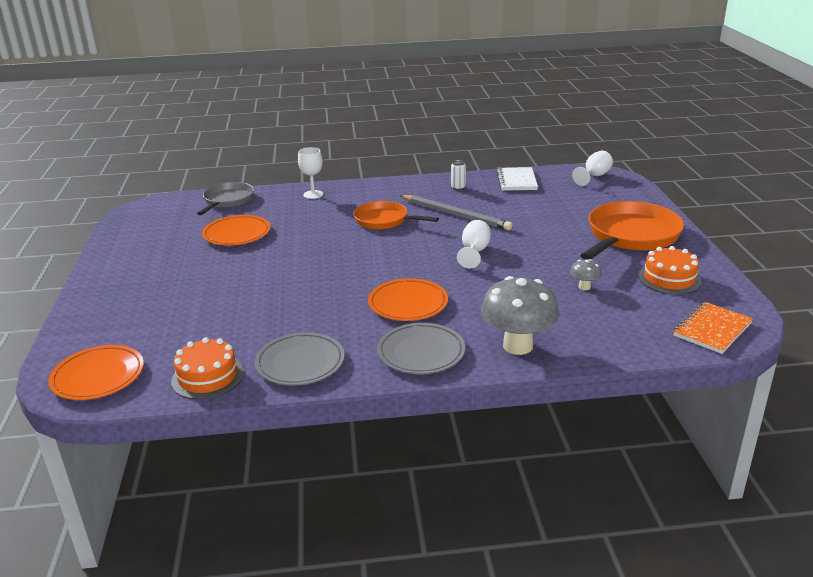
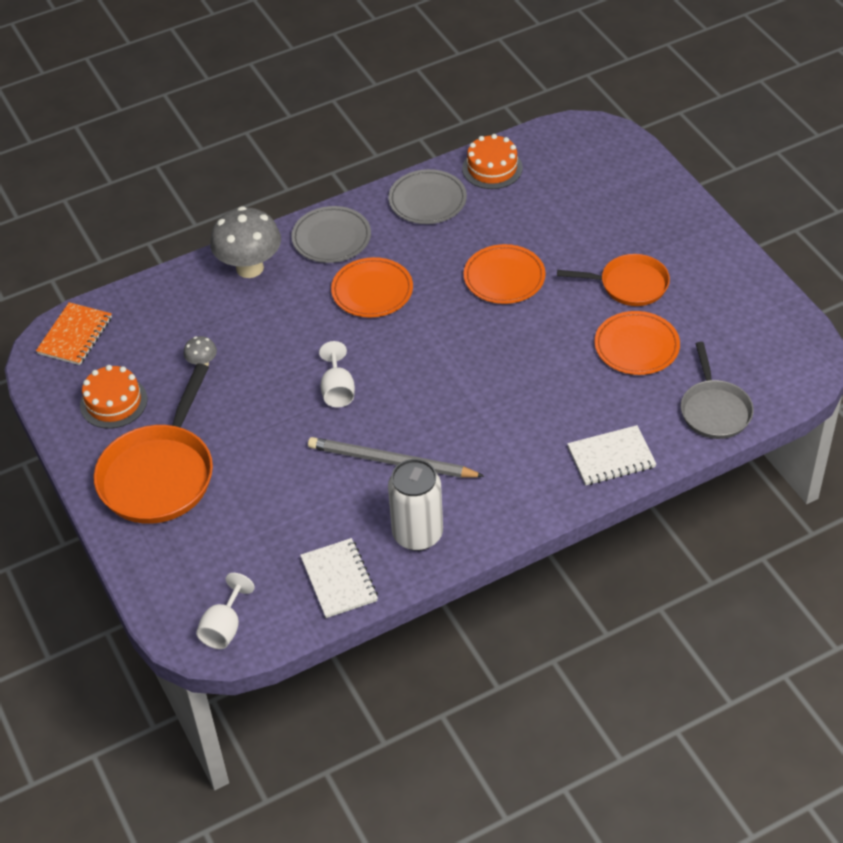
camera: 160 degrees right, 20 degrees up
(98, 376) = (580, 145): orange plate -> orange plate (504, 277)
(313, 194) = (611, 457): white goblet -> white notebook
(384, 220) = (476, 423): orange pan -> orange pan (629, 285)
(458, 187) = (417, 534): white can -> white can, size x2.28

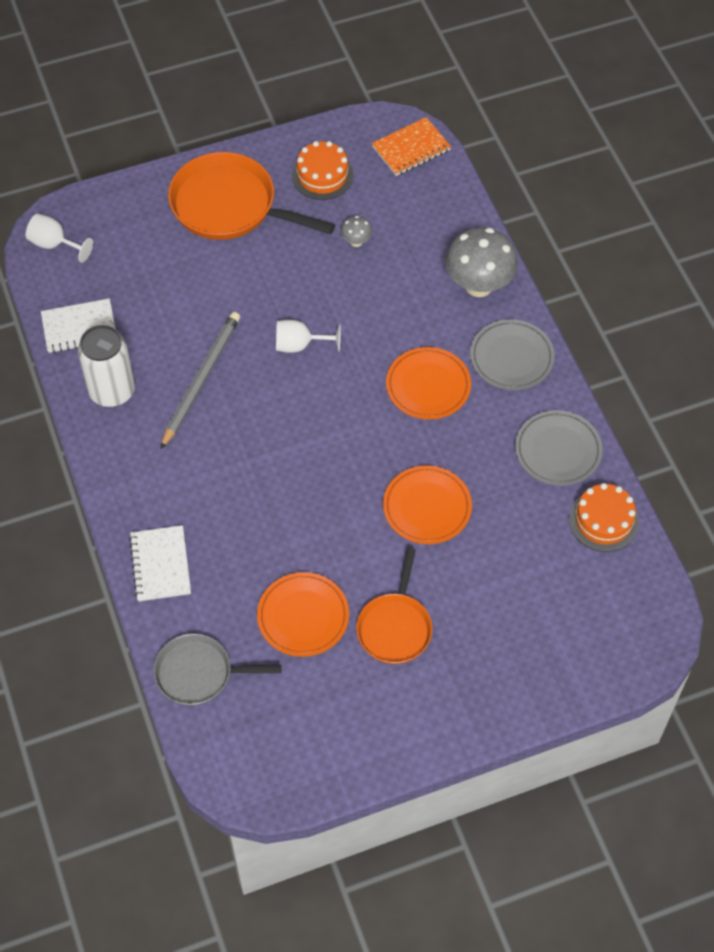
camera: 95 degrees right, 10 degrees up
(75, 336) = (411, 148): orange notebook -> orange notebook turned 60 degrees counterclockwise

